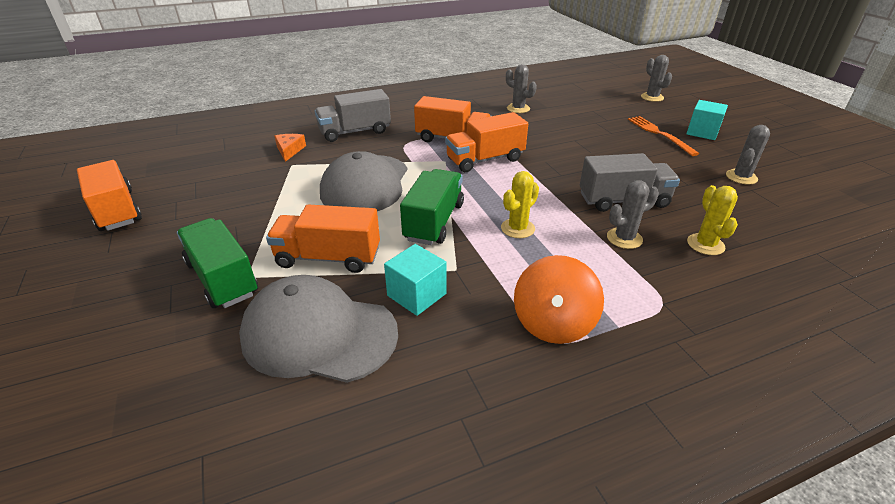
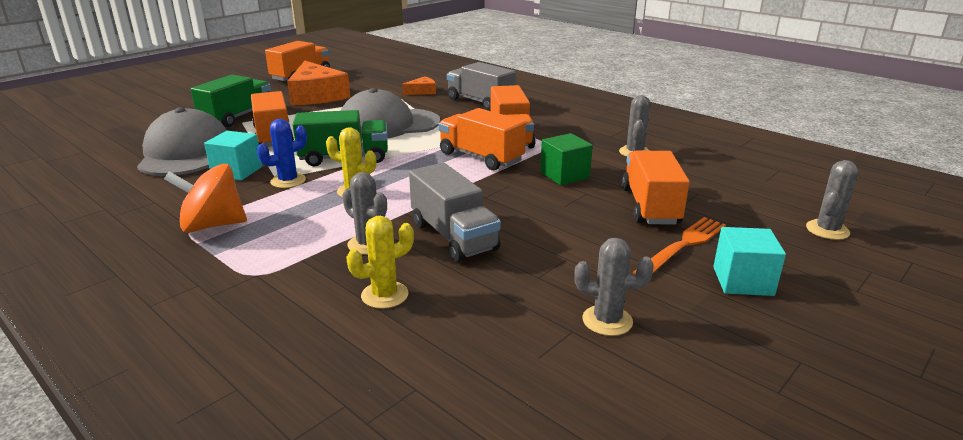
camera: 65 degrees right, 10 degrees down
(216, 210) = (316, 95): none -> orange cheese
(469, 262) = (288, 181): none -> blue cactus
(541, 139) = (564, 175): none -> green cube
(604, 127) = (650, 206): none -> orange truck

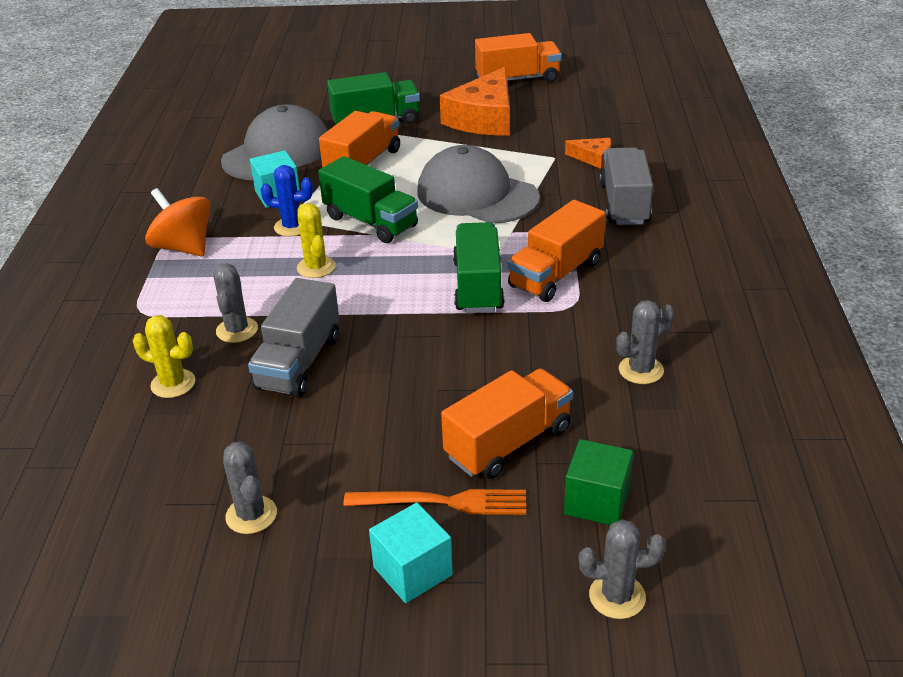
camera: 50 degrees right, 10 degrees up
(481, 157) = (478, 286): orange truck -> green truck
(564, 175) = (508, 355): green cube -> green cube (597, 501)

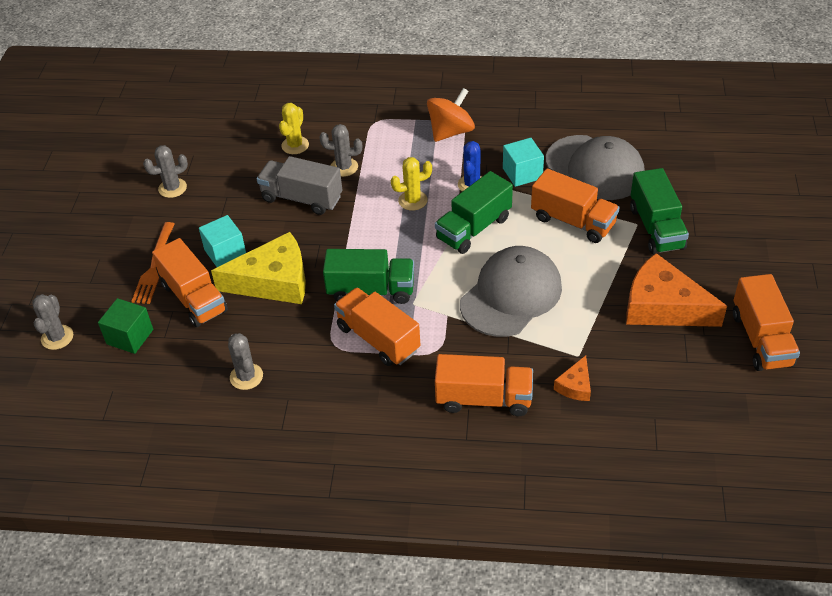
camera: 95 degrees right, 10 degrees up
(413, 571) = (108, 253): turquoise cube -> turquoise cube (225, 253)
(468, 368) = (273, 281): none -> yellow cheese
(624, 204) = (484, 399): grey truck -> orange truck

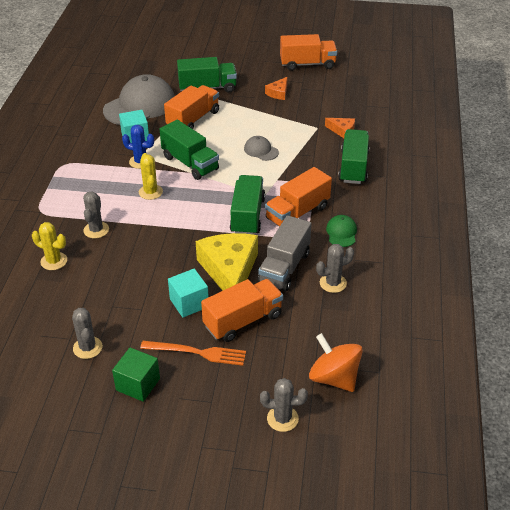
camera: 90 degrees left, 5 degrees down
(130, 337) = (285, 362): green cube -> green cube (138, 384)
(302, 198) = (130, 255): grey truck -> grey truck (284, 268)
(339, 385) = (341, 233): none -> green cap
(451, 132) = (72, 169): orange spinning top -> orange spinning top (334, 378)
(484, 399) = (353, 167): orange truck -> green truck
(511, 295) = (261, 150): grey cap -> grey cap, size x0.45
(663, 306) = (278, 93): orange cheese -> orange cheese, size x0.47

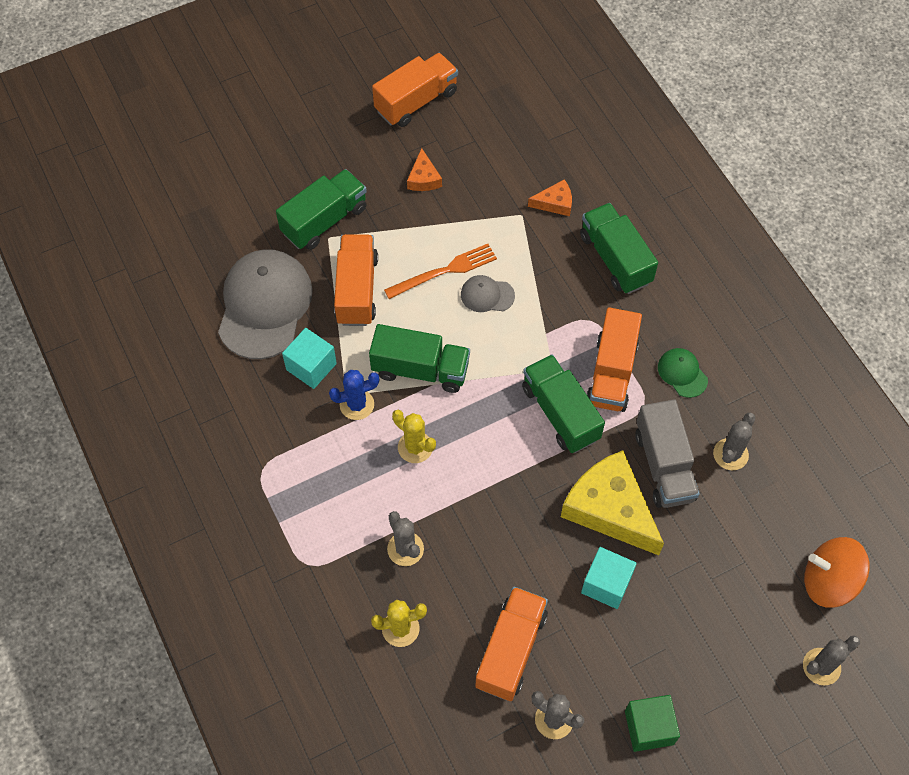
camera: 35 degrees left, 20 degrees up
(197, 352) = (672, 644): orange fork -> orange fork (444, 271)
(243, 321) = (682, 569): orange truck -> orange truck (511, 650)

